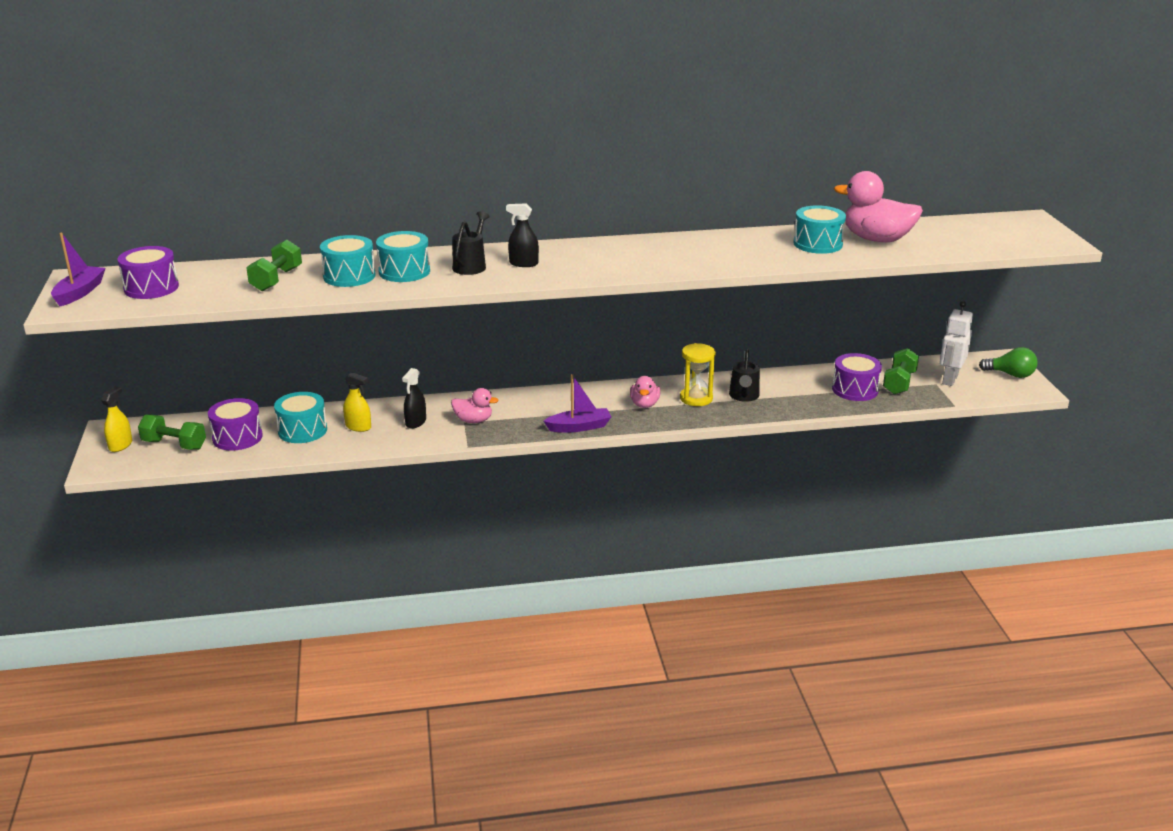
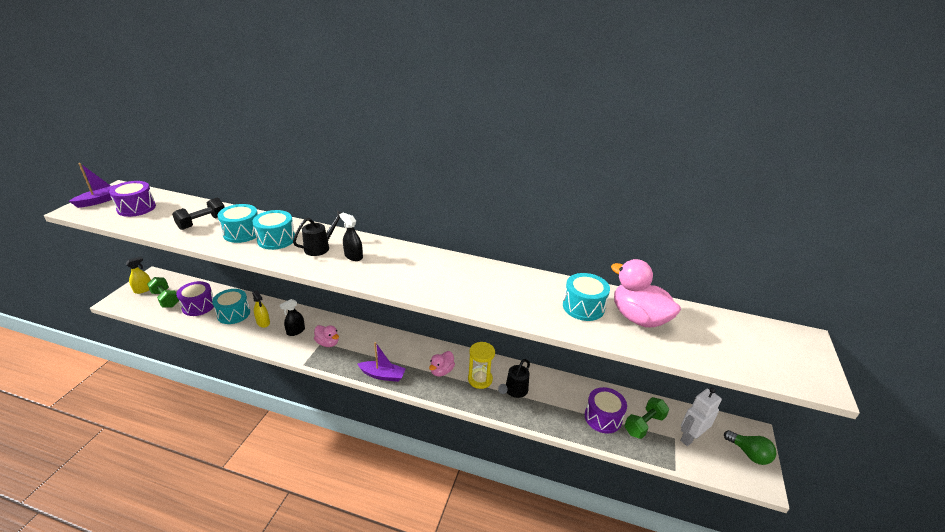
camera: 25 degrees right, 5 degrees up
(276, 279) = (202, 222): green dumbbell -> black dumbbell

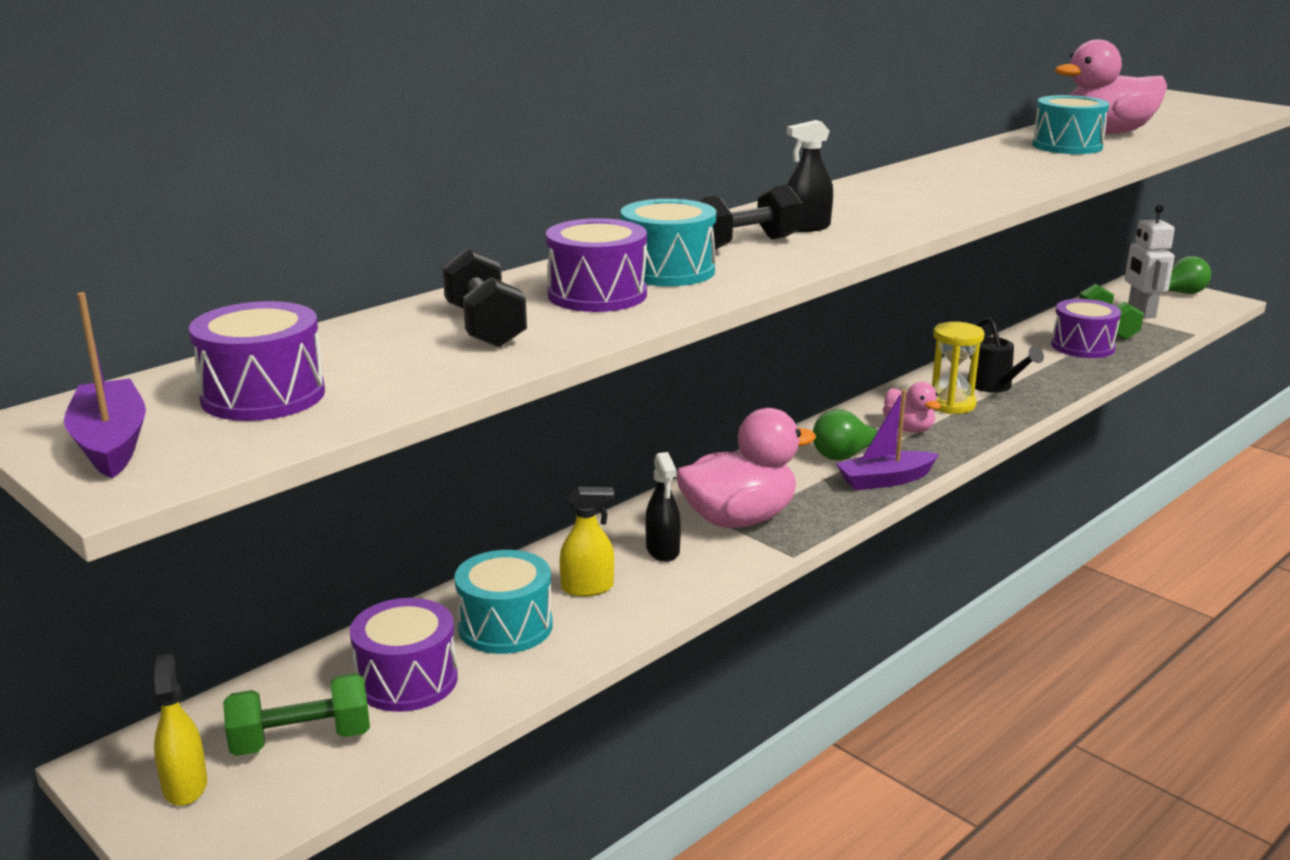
camera: 60 degrees left, 10 degrees down
(242, 233) = (597, 295): turquoise drum -> purple drum
(320, 247) = (744, 244): black watering can -> black dumbbell
(328, 343) = (739, 519): pink duck -> pink duck, size x1.80
(382, 375) = (885, 480): purple boat -> purple boat turned 150 degrees counterclockwise
(401, 358) = (846, 455): none -> green light bulb

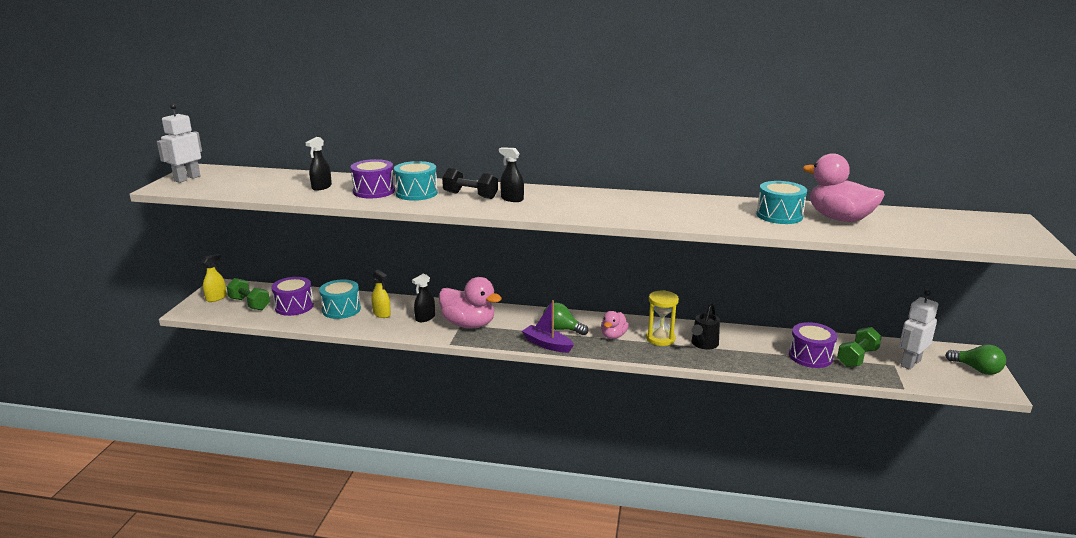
camera: 55 degrees right, 0 degrees up
(111, 443) = (187, 178): purple boat -> white robot
(263, 395) = (234, 181): purple drum -> none
(485, 327) = (321, 187): black dumbbell -> black spray bottle

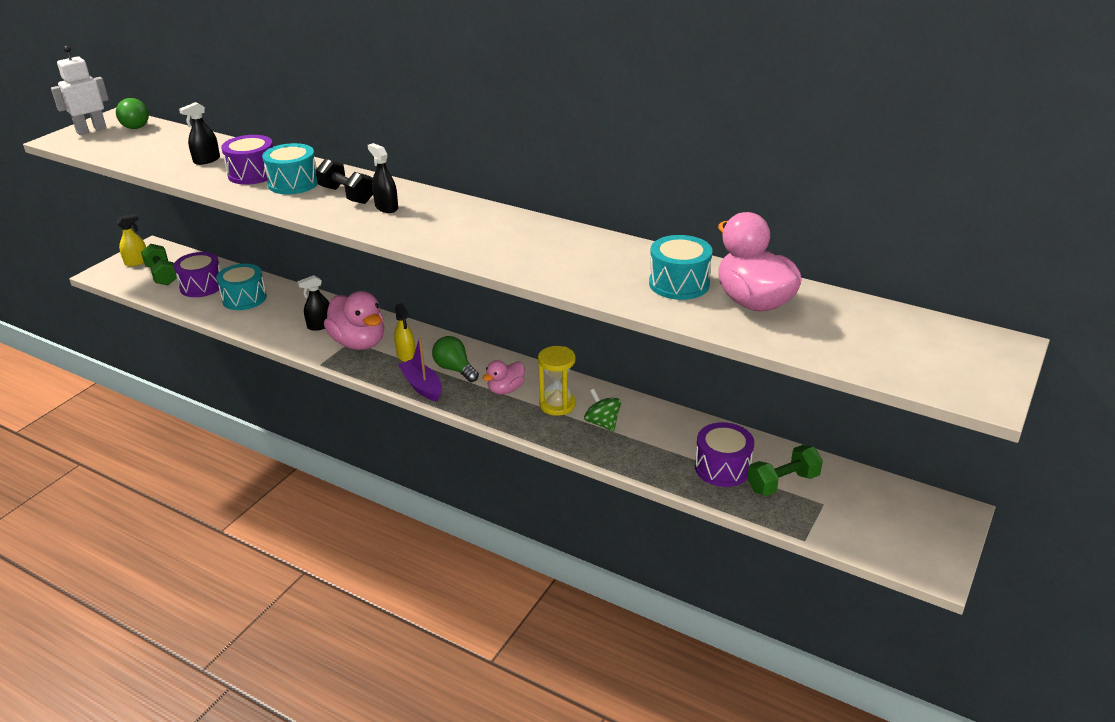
camera: 20 degrees right, 10 degrees up
(382, 314) = (280, 312): yellow spray bottle -> yellow spray bottle (406, 355)
(703, 344) = (602, 423): black watering can -> green spinning top
(910, 363) = (848, 506): white robot -> none
(977, 369) = (934, 536): green light bulb -> green light bulb (135, 125)

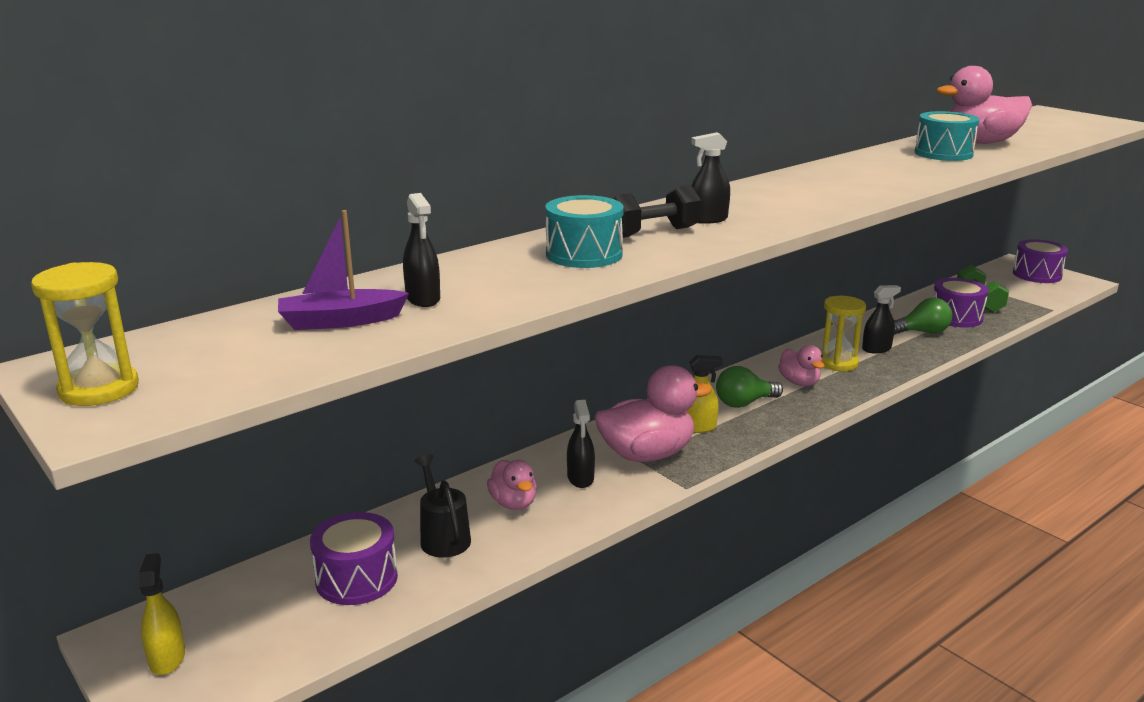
camera: 70 degrees left, 10 degrees down
(91, 130) = (99, 389): white robot -> yellow hourglass
(135, 125) = (145, 348): green light bulb -> green light bulb (922, 332)
(162, 275) = (264, 625): green dumbbell -> none
(244, 298) = (443, 537): turquoise drum -> black watering can
(253, 174) = (521, 273): purple drum -> purple drum (1037, 275)
(284, 310) = (513, 503): none -> pink duck
(422, 386) = (773, 426): purple boat -> purple boat (341, 321)
(602, 423) = (876, 349): green spinning top -> black spray bottle

